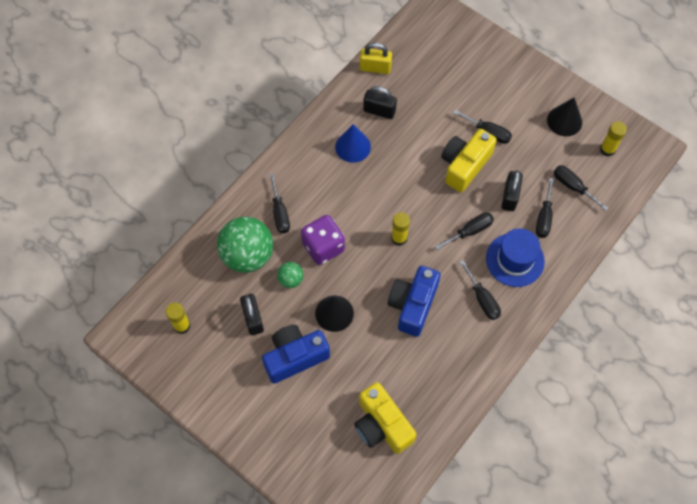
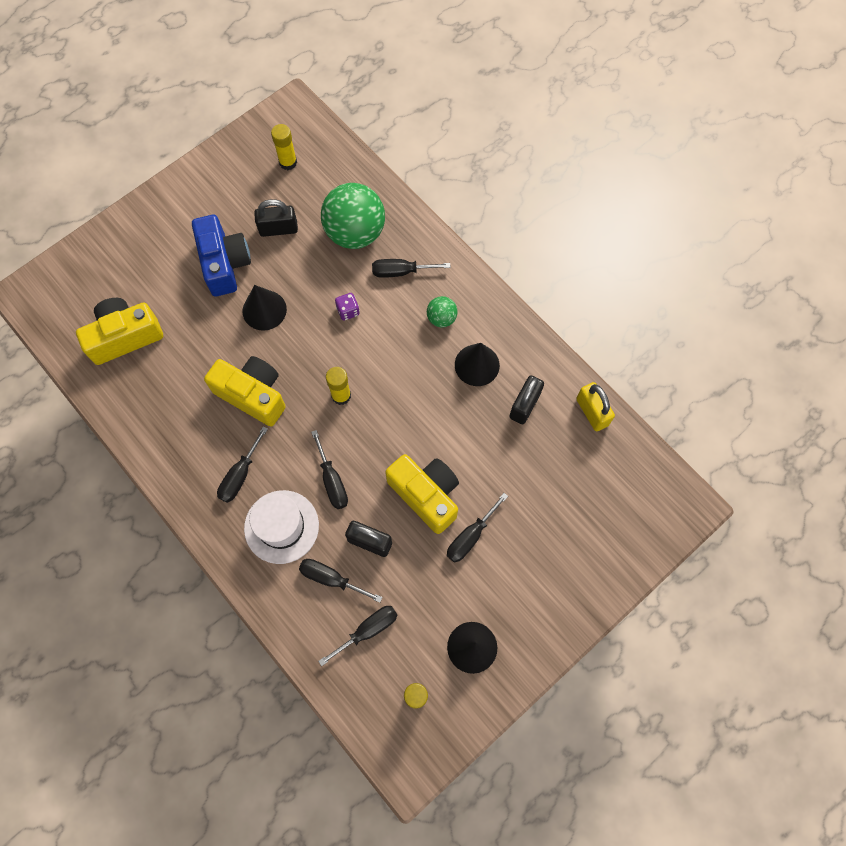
camera: 100 degrees right, 5 degrees up
(290, 279) = (315, 272): green ball -> green ball (441, 318)
(323, 247) = (348, 311): purple dice -> purple dice, size x0.49
(353, 147) = (477, 365): blue cone -> black cone
(375, 68) = (592, 412): yellow padlock -> yellow padlock turned 45 degrees counterclockwise
(413, 305) = (253, 395): blue camera -> yellow camera
(482, 299) = (240, 475): black screwdriver -> black screwdriver turned 45 degrees counterclockwise
(515, 260) = (281, 526): blue hat -> white hat

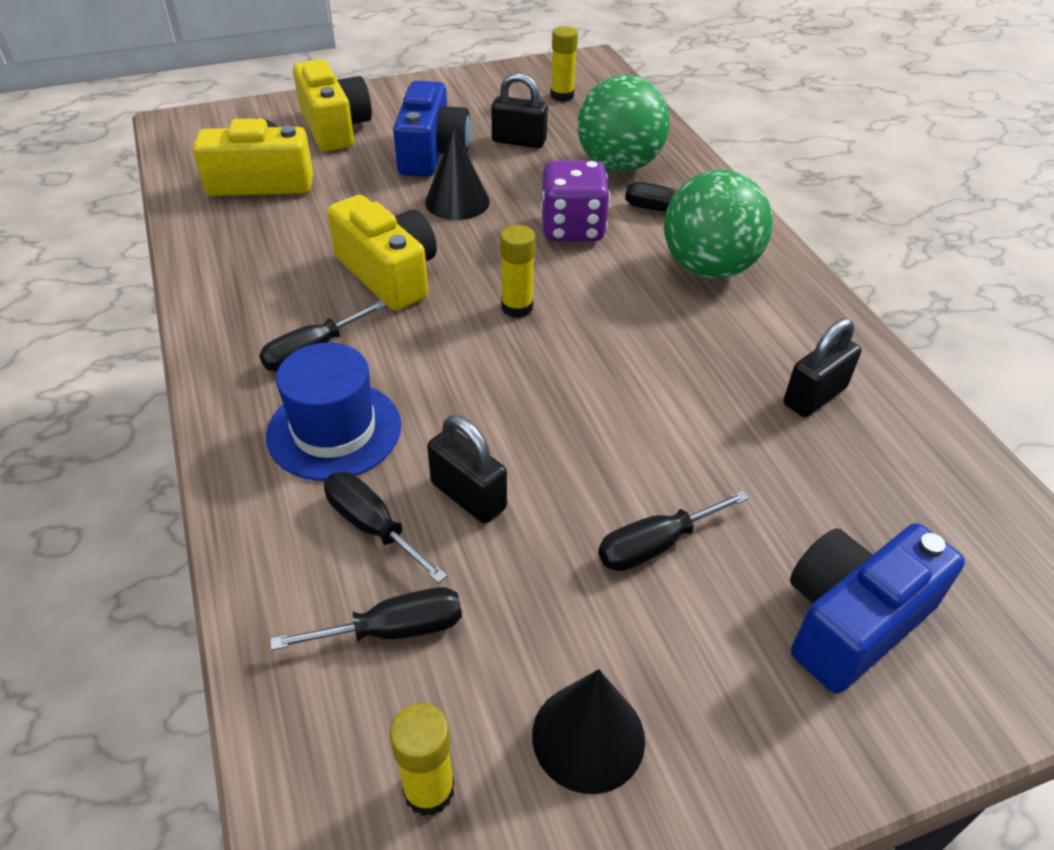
camera: 20 degrees right, 25 degrees down
(281, 526) = (334, 430): white hat -> blue hat
(332, 481) = (449, 398): black screwdriver -> none
(348, 311) = (572, 229): purple dice -> purple dice, size x2.06
(426, 495) = (597, 461): yellow camera -> yellow camera (334, 127)
(441, 318) = (708, 268): green ball -> green ball, size x2.12
(477, 365) = (747, 329): black cone -> none
(569, 544) = (851, 620): none -> blue camera
(592, 412) = (938, 437): yellow padlock -> none

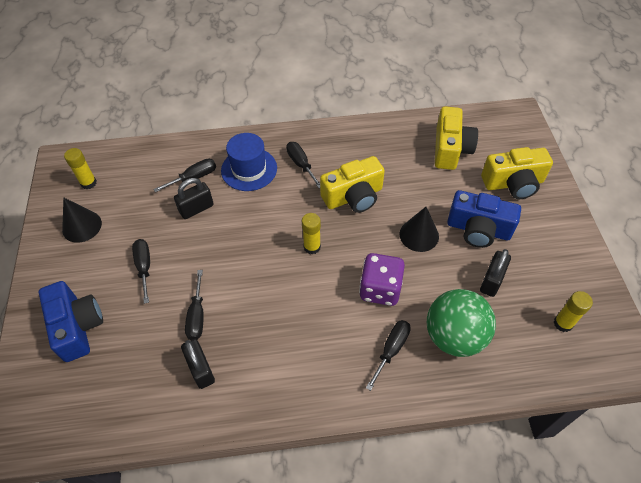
camera: 105 degrees right, 10 degrees up
(394, 630) = (147, 180): black screwdriver -> black screwdriver (197, 316)
(708, 268) = (324, 355): green ball -> none

